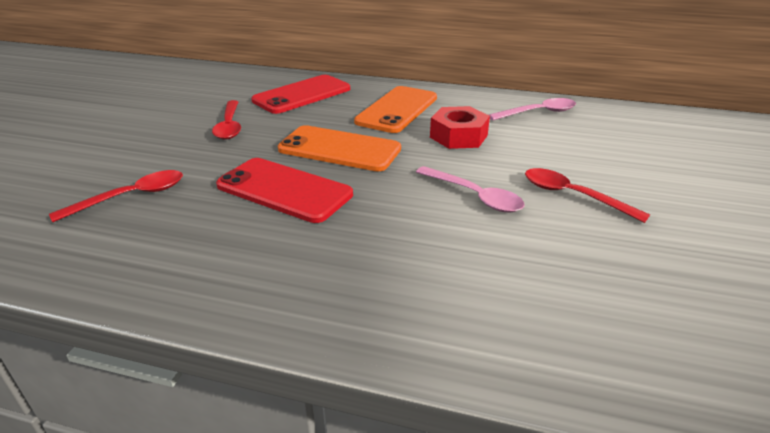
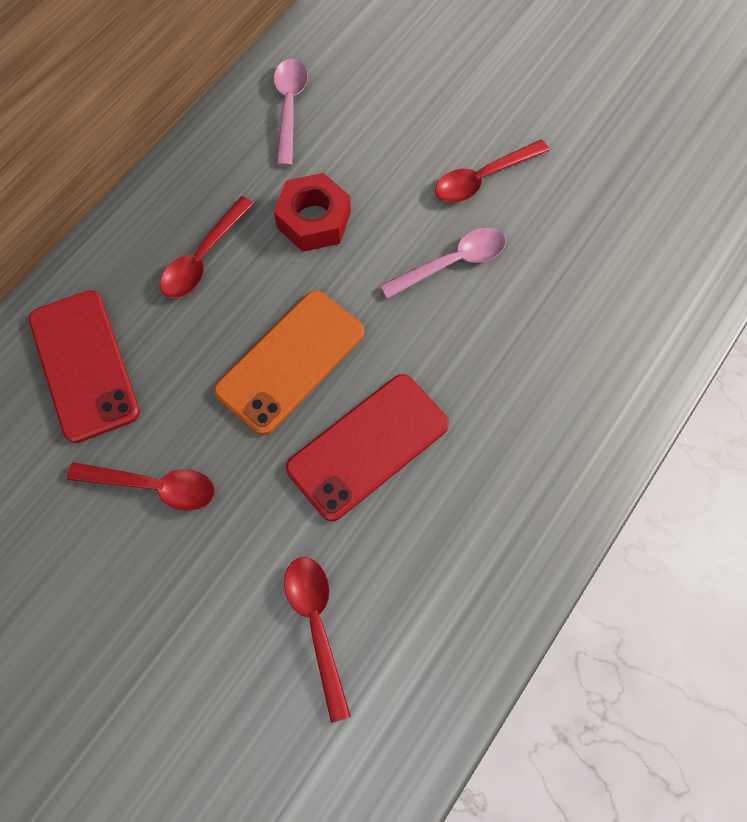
camera: 70 degrees left, 35 degrees up
(397, 110) = (203, 258): orange phone -> red spoon

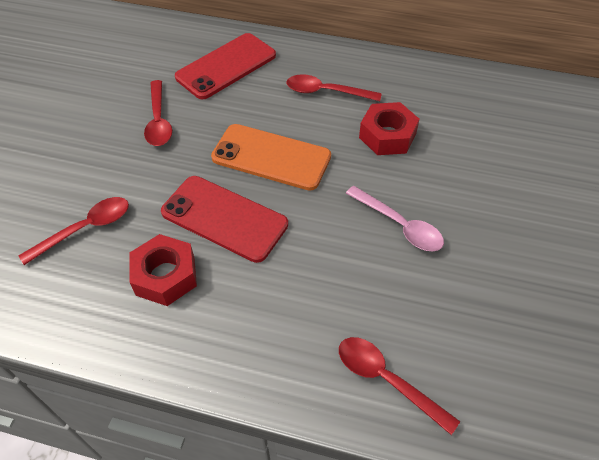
camera: 70 degrees right, 15 degrees down
(289, 107) = (470, 96): pink spoon -> none
(429, 538) = (165, 276): none -> red nut
(483, 178) = (489, 224): red spoon -> red spoon (386, 380)

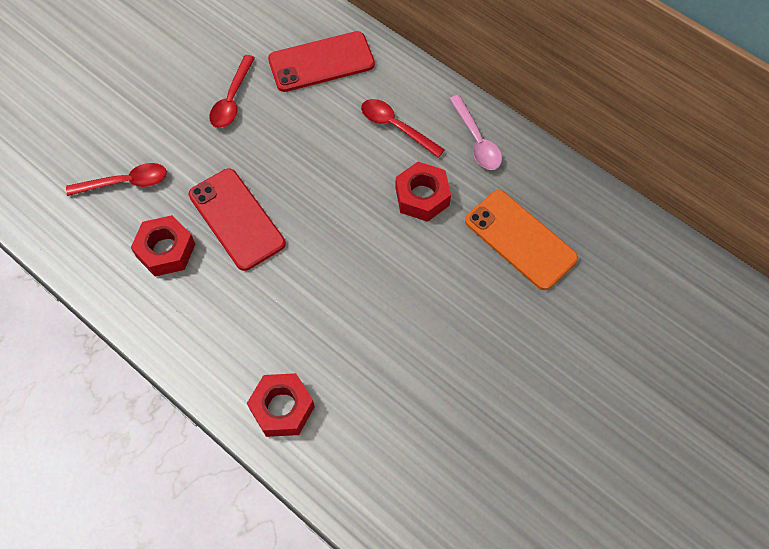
camera: 25 degrees right, 10 degrees up
(271, 157) = (307, 176): orange phone -> orange phone (520, 239)
(386, 380) = (282, 408): red spoon -> red nut
(399, 225) = (375, 288): pink spoon -> pink spoon (476, 140)

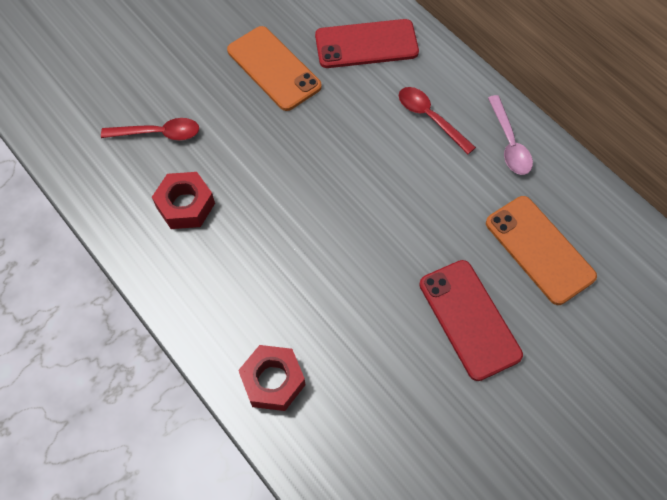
camera: 10 degrees right, 0 degrees up
(232, 99) = (274, 68): red spoon -> orange phone
(236, 219) = (259, 185): red phone -> red phone (469, 319)
(422, 196) = (446, 191): red nut -> none

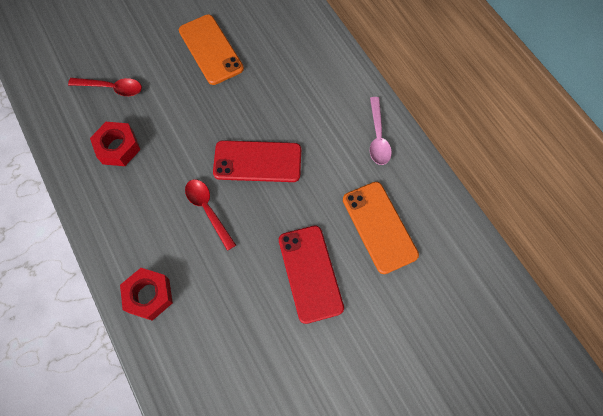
camera: 10 degrees right, 5 degrees up
(366, 44) = (286, 40): red phone -> red phone (257, 161)
(430, 118) = (321, 107): red spoon -> red spoon (208, 210)

